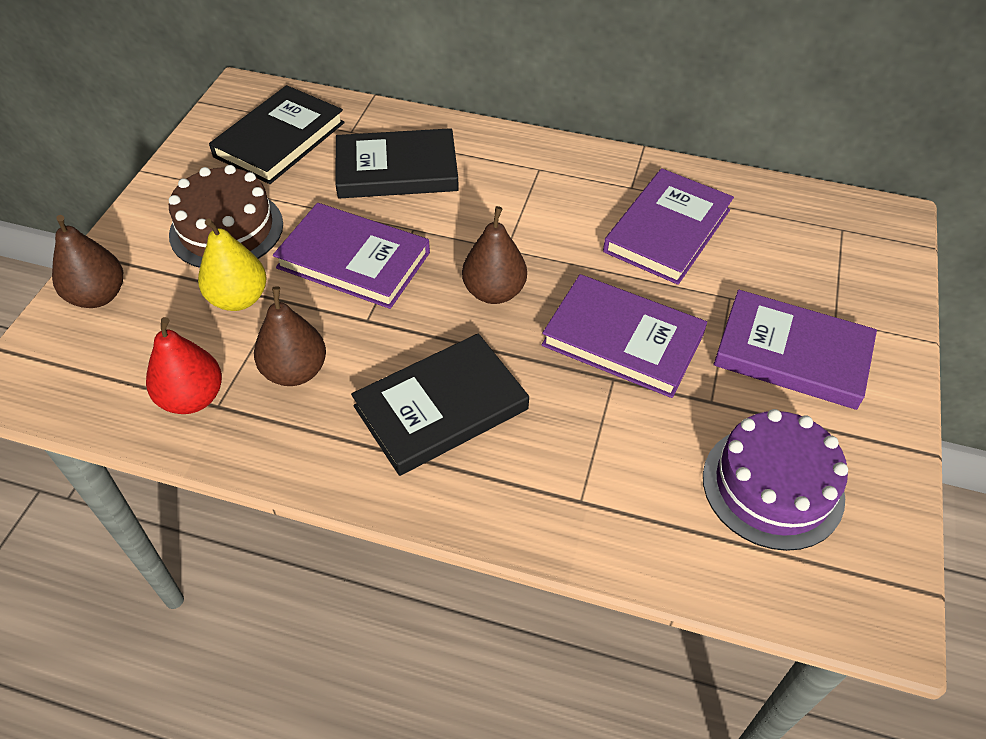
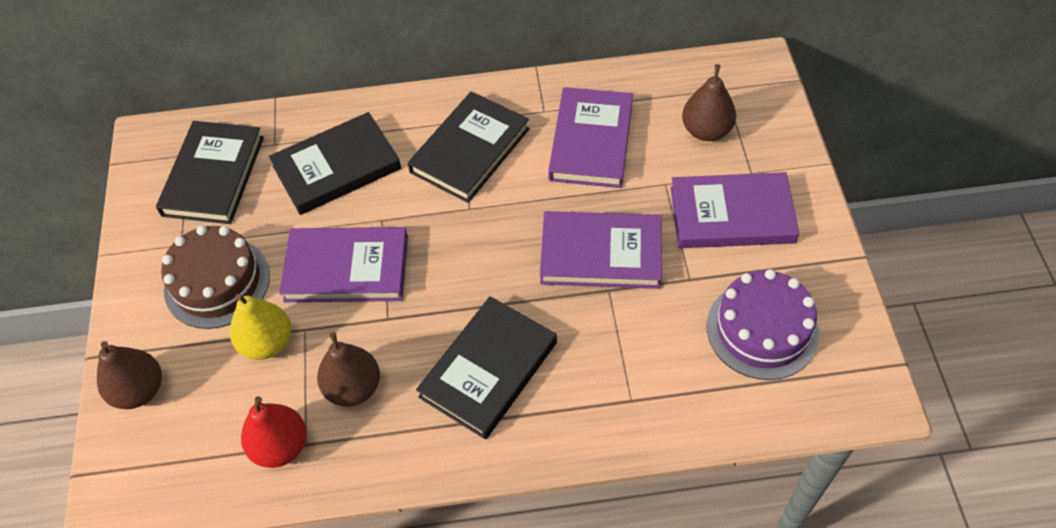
camera: 20 degrees left, 5 degrees up
(494, 292) = (479, 252): brown pear -> brown pear (706, 131)
(535, 197) = (470, 150): none -> black book

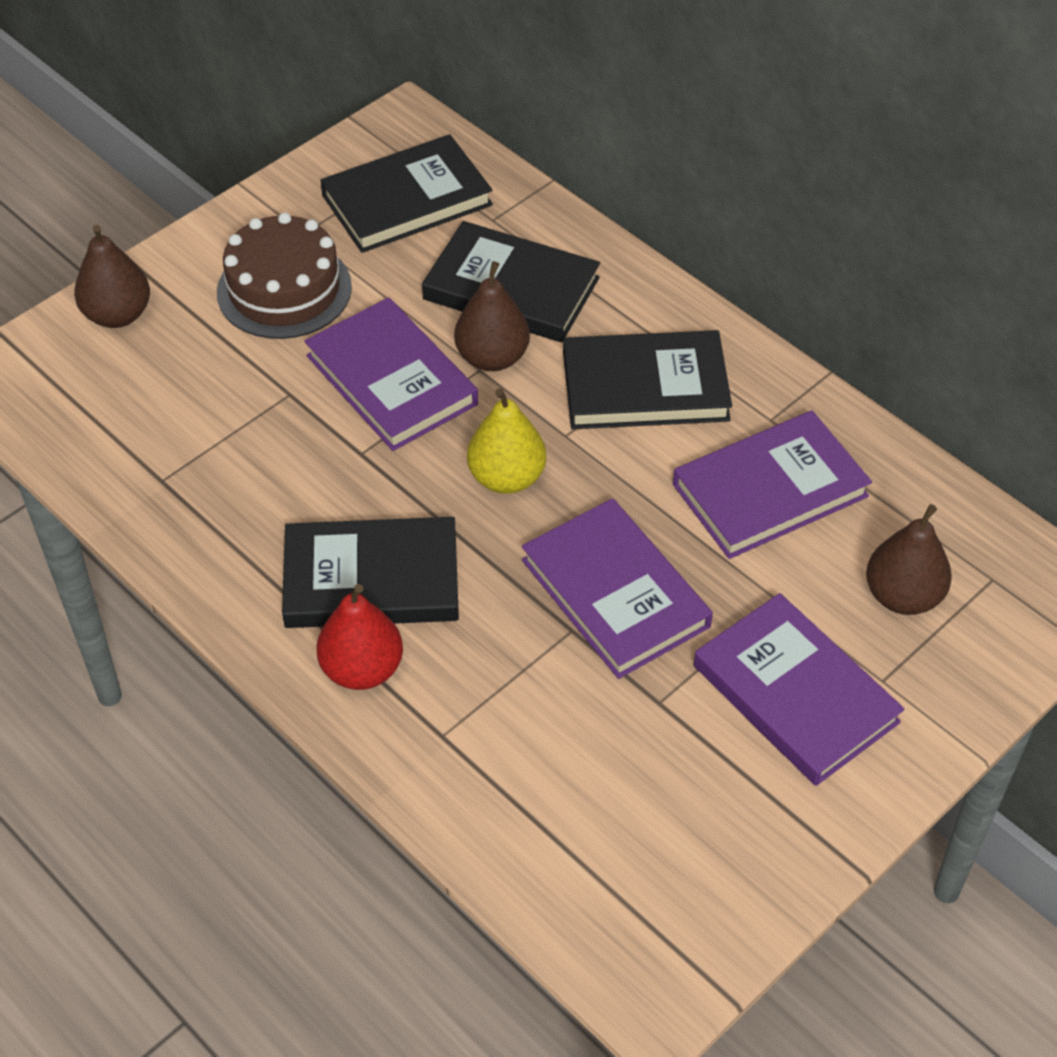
camera: 50 degrees right, 5 degrees down
(267, 343) = (248, 375): yellow pear -> yellow pear (506, 477)
(280, 446) = (143, 462): red pear -> red pear (362, 669)
(353, 388) = (255, 477): brown pear -> brown pear (492, 357)
(762, 329) = (651, 817): purple cake -> none

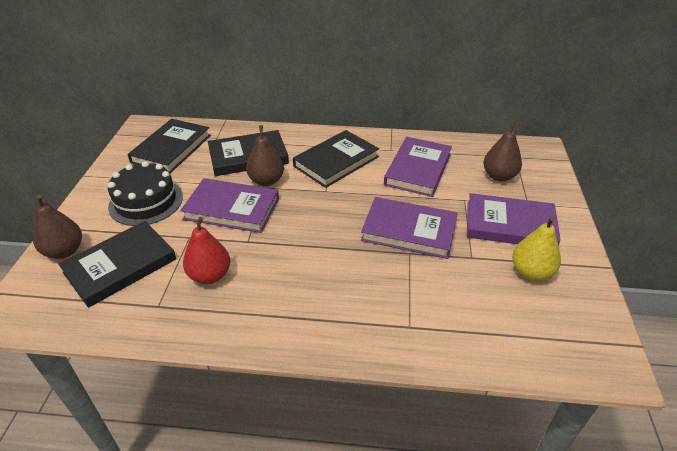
camera: 40 degrees left, 10 degrees down
(284, 289) = (146, 201): brown cake -> black cake
(362, 669) = (344, 324): red pear -> red pear (210, 275)
(371, 579) = (307, 285): black book -> black book (120, 266)
(506, 477) = (320, 216): yellow pear -> yellow pear (531, 272)

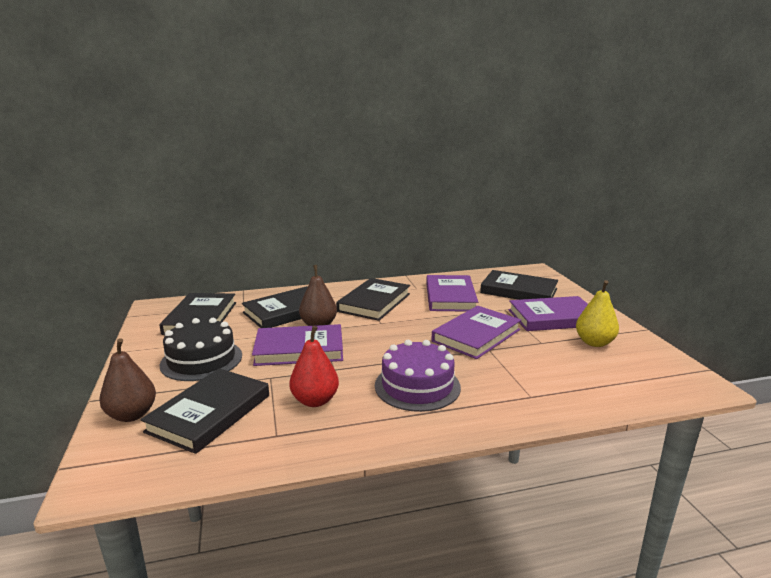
camera: 20 degrees left, 20 degrees down
(309, 283) = (417, 386): none -> purple cake
(409, 230) = (476, 335): purple book -> purple book turned 45 degrees counterclockwise
(499, 176) = (518, 291): brown pear -> black book

